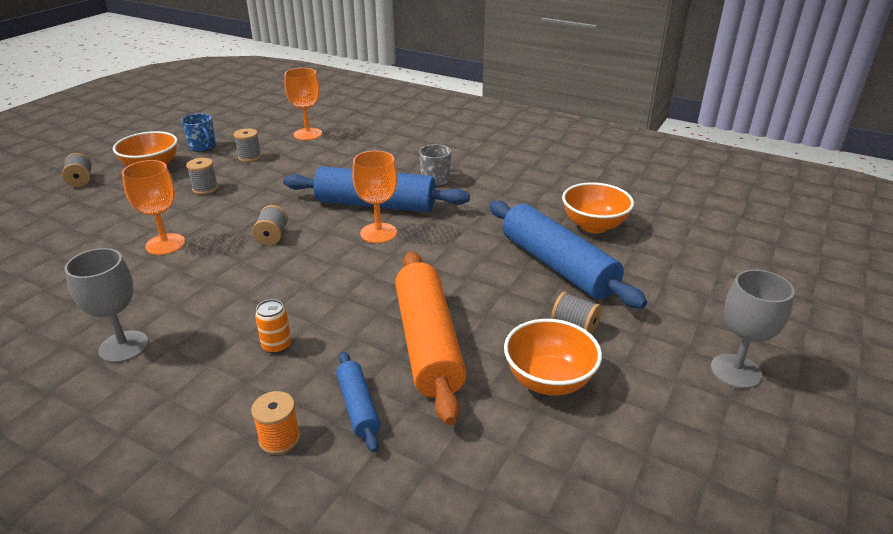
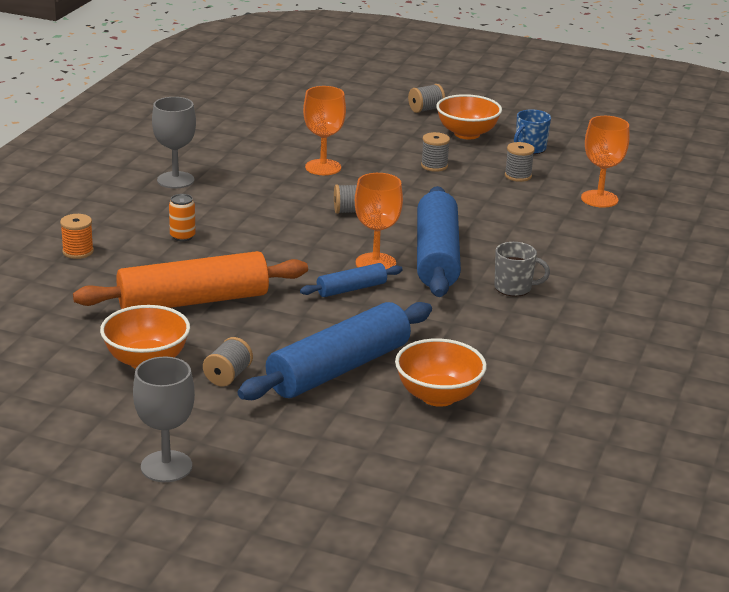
camera: 80 degrees right, 5 degrees down
(358, 407) = (111, 277): blue rolling pin -> blue rolling pin (351, 289)

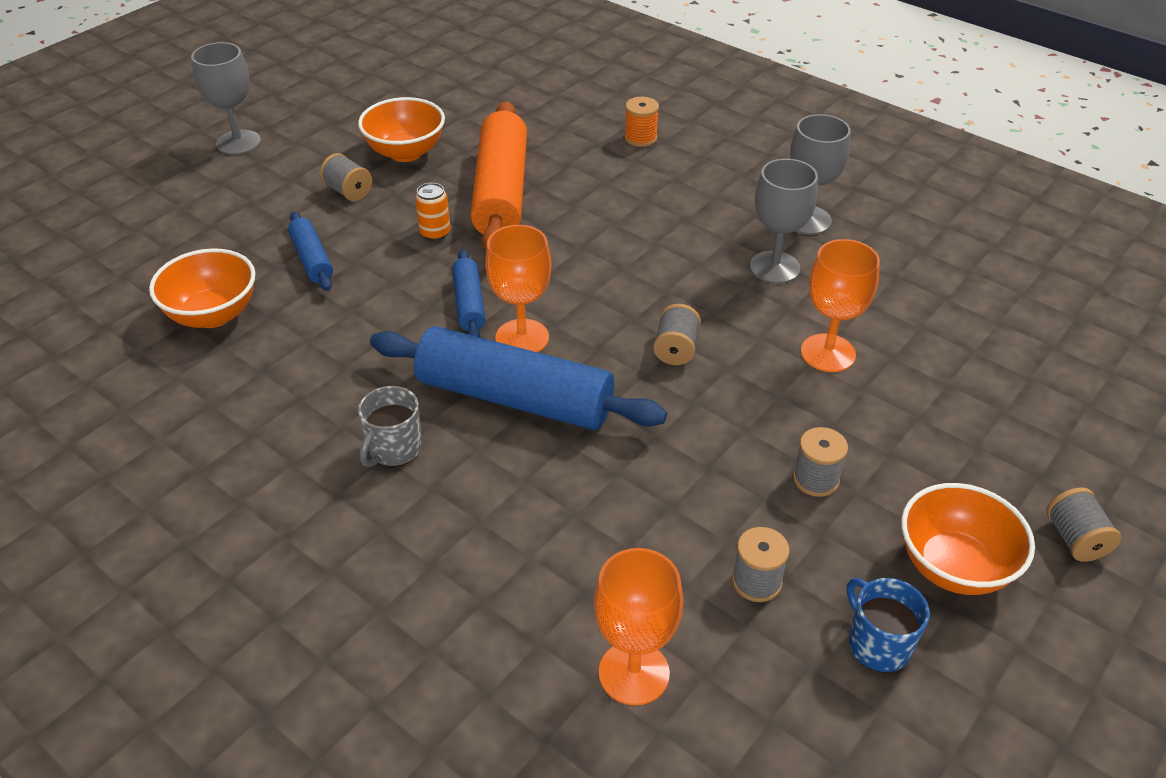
camera: 110 degrees right, 15 degrees up
(182, 236) = (651, 205): orange can -> orange can (435, 233)
(241, 187) = (774, 267): none -> grey goblet
(339, 369) = (312, 259): blue rolling pin -> blue rolling pin, size x0.49

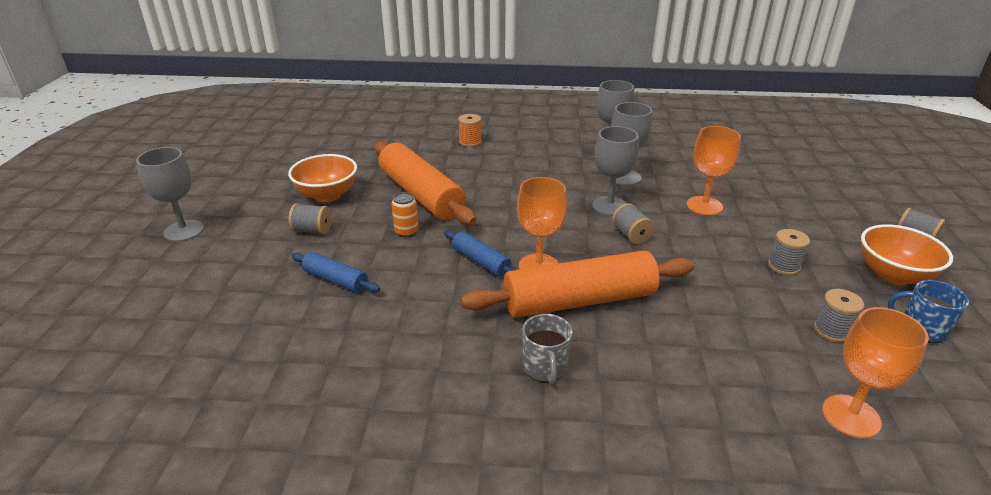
camera: 35 degrees left, 10 degrees down
(213, 314) = (297, 347): orange bowl -> none
(514, 398) = (579, 301): blue rolling pin -> orange rolling pin
(701, 299) = (610, 206): none -> grey goblet

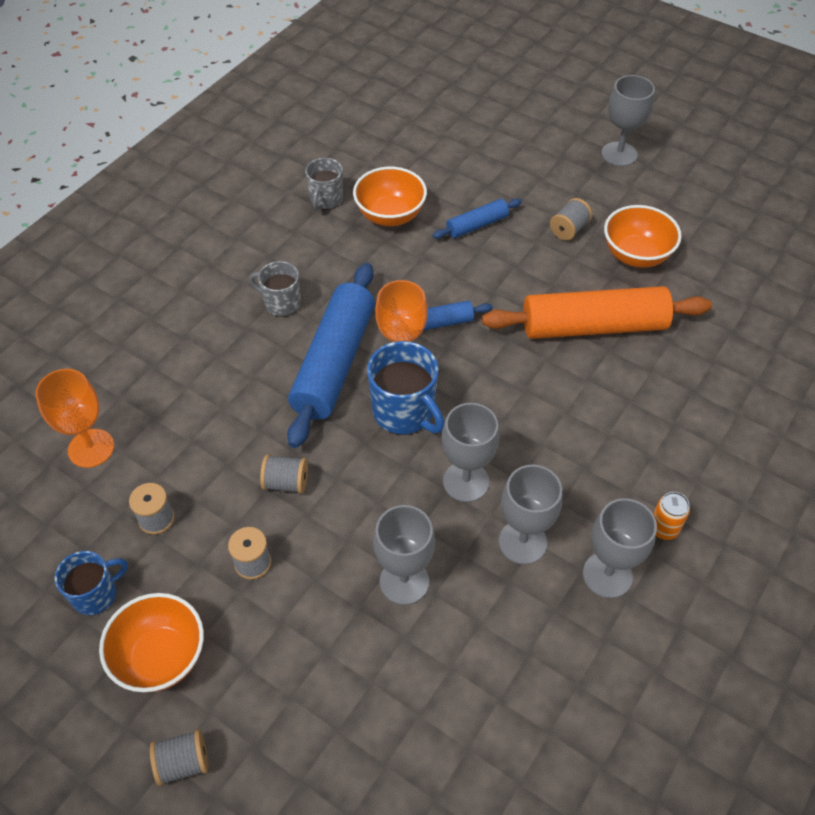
camera: 120 degrees right, 20 degrees up
(353, 342) = (390, 215): none -> orange bowl
(354, 408) = (326, 200): none -> grey mug
(406, 232) = (524, 291): orange can -> orange can (663, 528)
(470, 142) = (716, 426): orange spool -> none
(579, 301) = (334, 363): orange rolling pin -> blue rolling pin
(585, 247) = (404, 412): none -> blue mug
(631, 235) = (398, 464): grey spool -> grey spool (286, 482)
(704, 206) = (404, 581): orange goblet -> grey goblet

